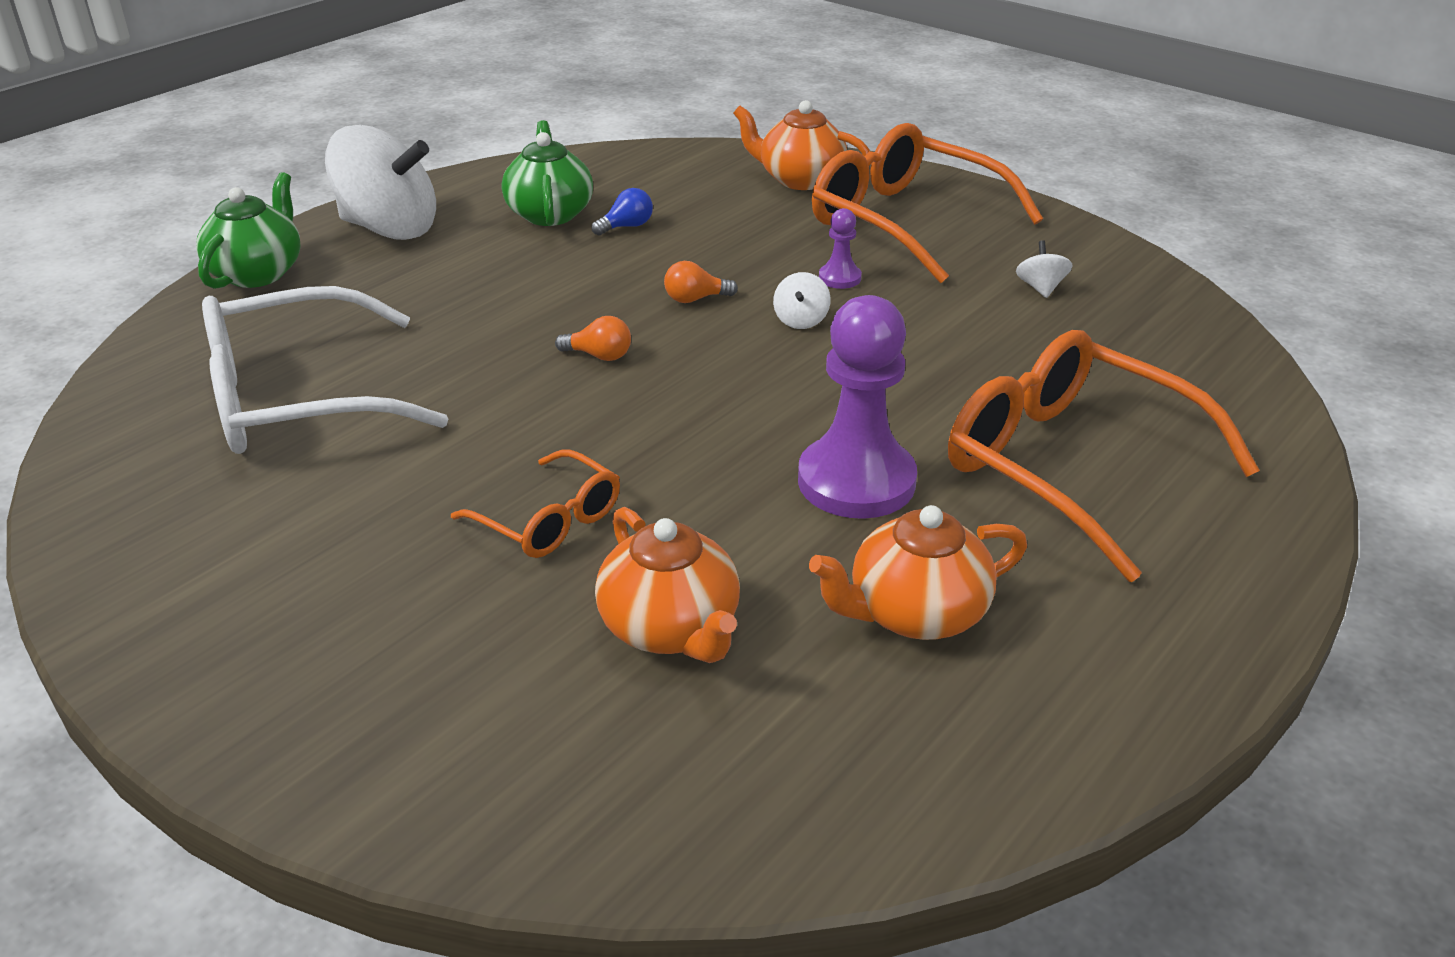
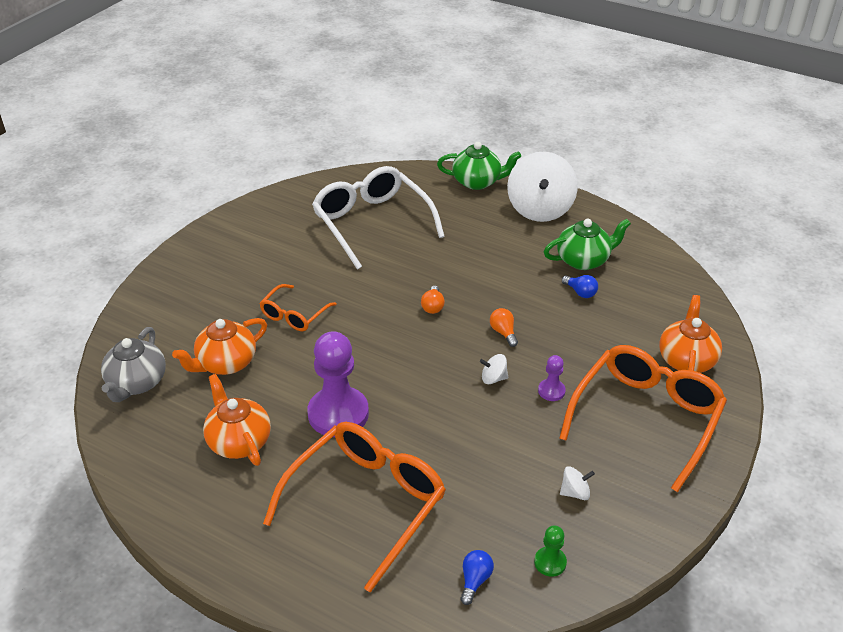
camera: 80 degrees right, 5 degrees up
(697, 791) = (137, 383): none -> grey teapot
(1165, 322) = (550, 562): none -> green pawn
(1208, 382) = (475, 580): none -> blue light bulb

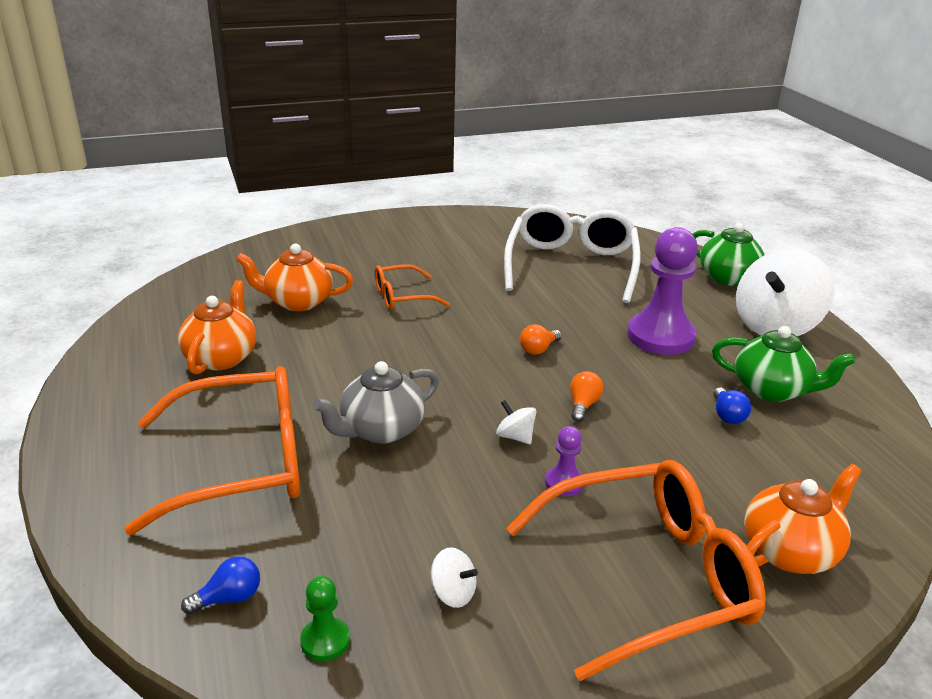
camera: 40 degrees right, 10 degrees down
(137, 383) = (217, 282): grey teapot -> grey teapot (381, 430)
(338, 414) = (327, 383): purple pawn -> purple pawn (660, 336)

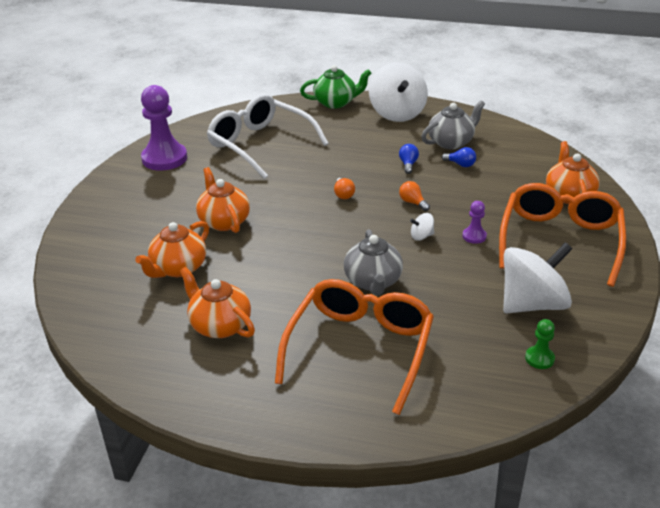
camera: 55 degrees left, 5 degrees up
(229, 598) = (484, 386): blue light bulb -> blue light bulb (408, 164)
(402, 297) = (224, 221): orange glasses -> orange teapot
(453, 593) = (532, 304): white spinning top -> white spinning top, size x2.47
(660, 336) = (371, 150): purple pawn -> purple pawn (164, 158)
(771, 390) = (451, 142): green teapot -> grey teapot

